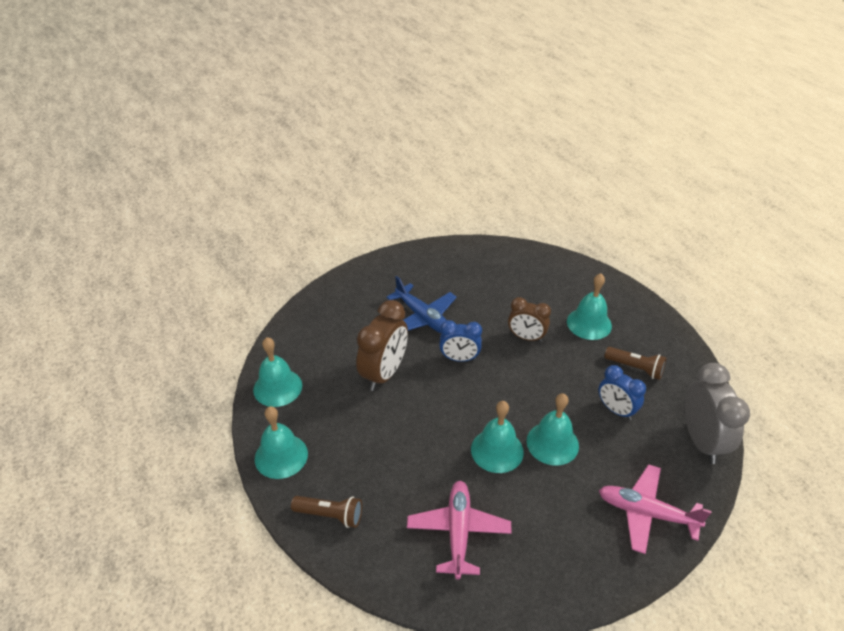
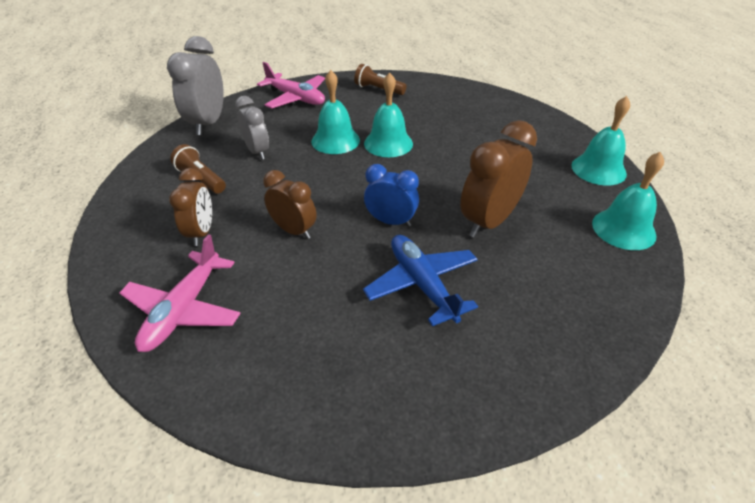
camera: 165 degrees left, 0 degrees up
(330, 515) = (543, 129): brown flashlight -> brown flashlight (378, 89)
(458, 532) = (441, 109): pink plane -> pink plane (184, 309)
(589, 323) = (201, 232): turquoise bell -> brown clock
(616, 410) = (257, 152): blue clock -> grey clock

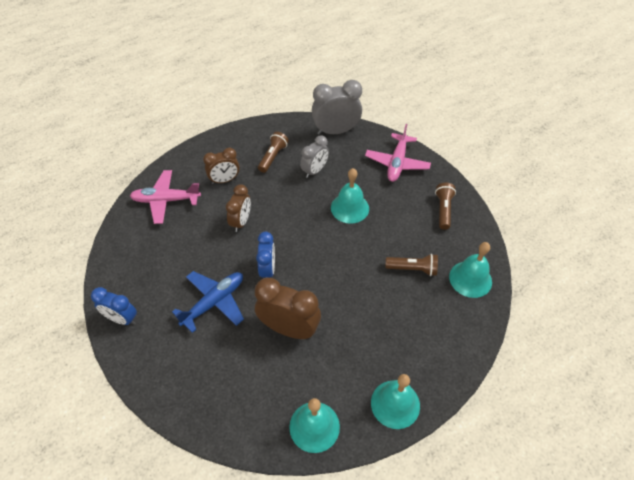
camera: 70 degrees right, 10 degrees up
(388, 143) = (362, 241): turquoise bell -> turquoise bell (470, 279)
(408, 413) = (122, 319): none -> blue clock
(442, 122) = (413, 269): none -> brown flashlight

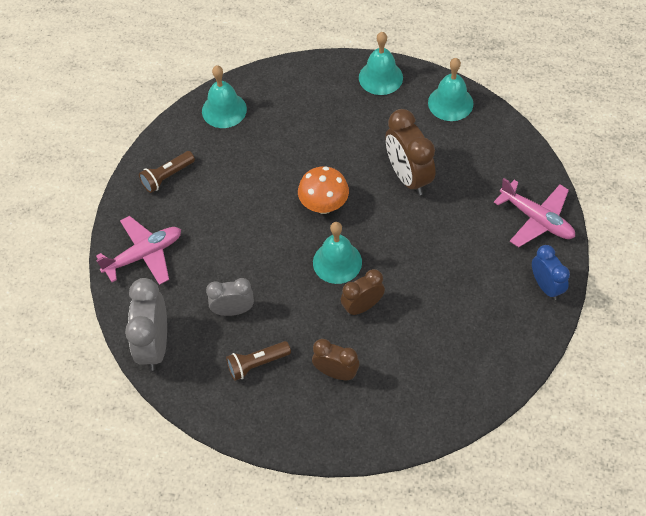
camera: 135 degrees left, 5 degrees up
(166, 200) = (419, 394): pink plane -> pink plane (536, 219)
(214, 302) = (453, 243): blue plane -> none
(267, 269) = (380, 238): blue clock -> none
(327, 263) = (324, 205): none -> orange mushroom
(336, 131) = (154, 345): grey clock -> grey clock turned 60 degrees clockwise
(350, 208) = (246, 242): turquoise bell -> turquoise bell (337, 262)
(413, 269) = (258, 149): brown flashlight -> none

